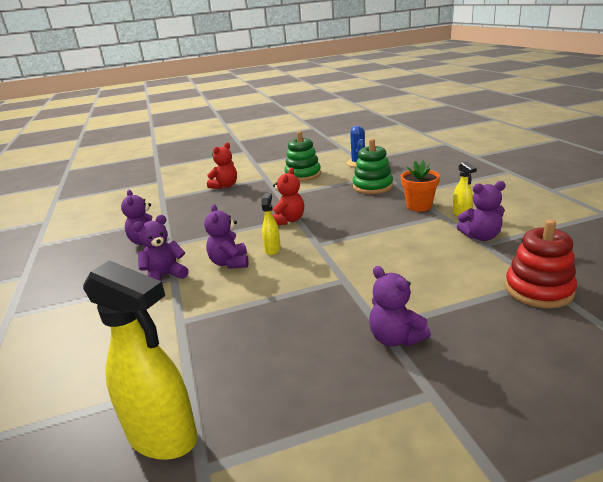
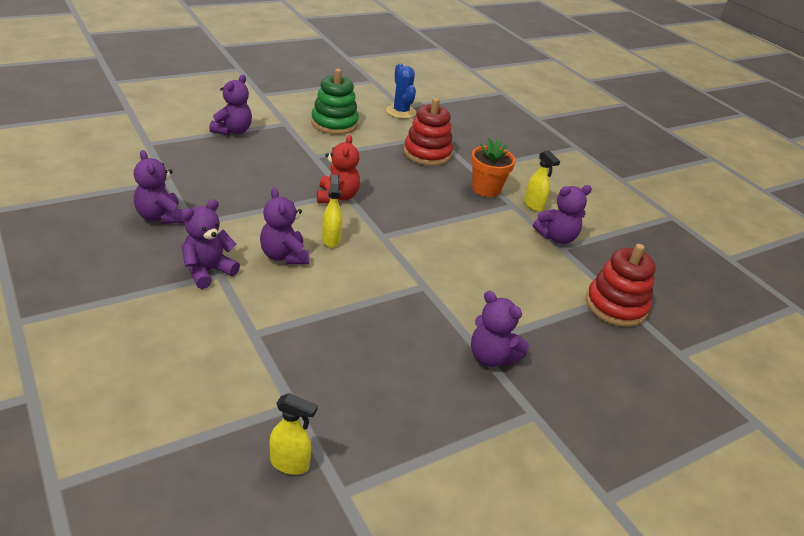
camera: 20 degrees left, 10 degrees up
(163, 437) = (290, 464): yellow spray bottle -> yellow spray bottle, size x0.49
(225, 186) = (233, 131): red teddy bear -> purple teddy bear
(372, 187) = (427, 153): green stacking toy -> red stacking toy

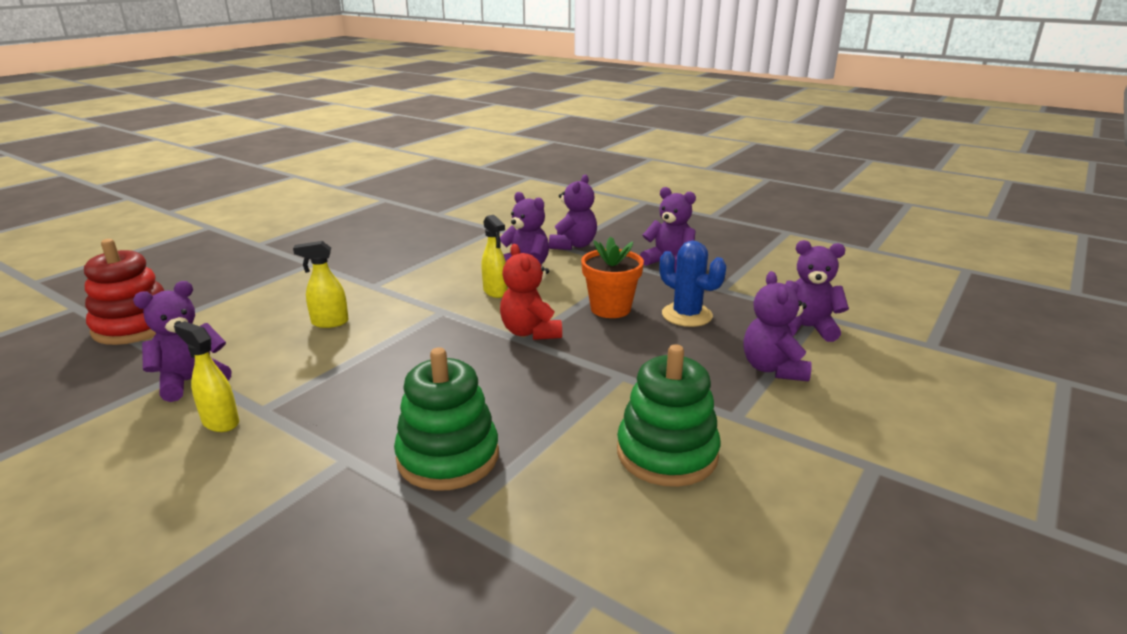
camera: 160 degrees right, 10 degrees down
(290, 464) = (421, 200): yellow spray bottle -> yellow spray bottle (329, 322)
(401, 112) = (579, 567): blue cactus -> blue cactus (687, 315)
(427, 153) = (448, 457): red stacking toy -> green stacking toy
(486, 189) = (312, 422): orange flower pot -> orange flower pot (610, 308)
(491, 357) = (294, 260): purple teddy bear -> purple teddy bear (806, 328)

